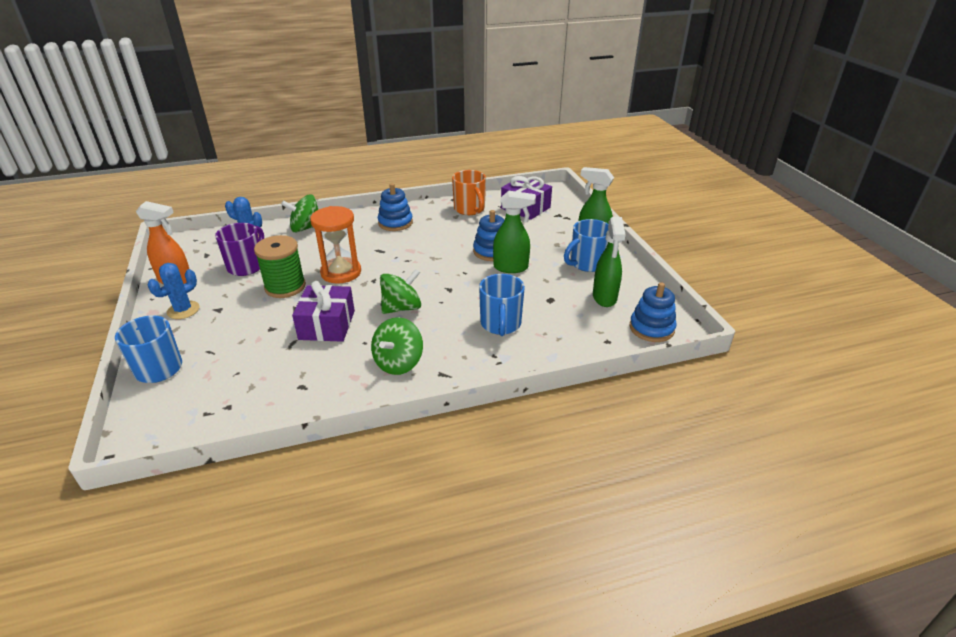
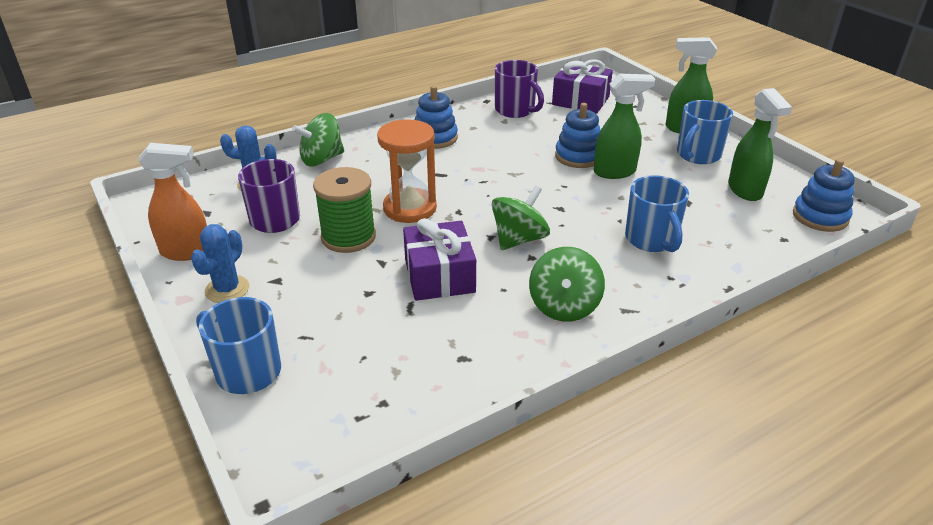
camera: 15 degrees left, 0 degrees up
(470, 209) = (515, 110): orange mug -> purple mug

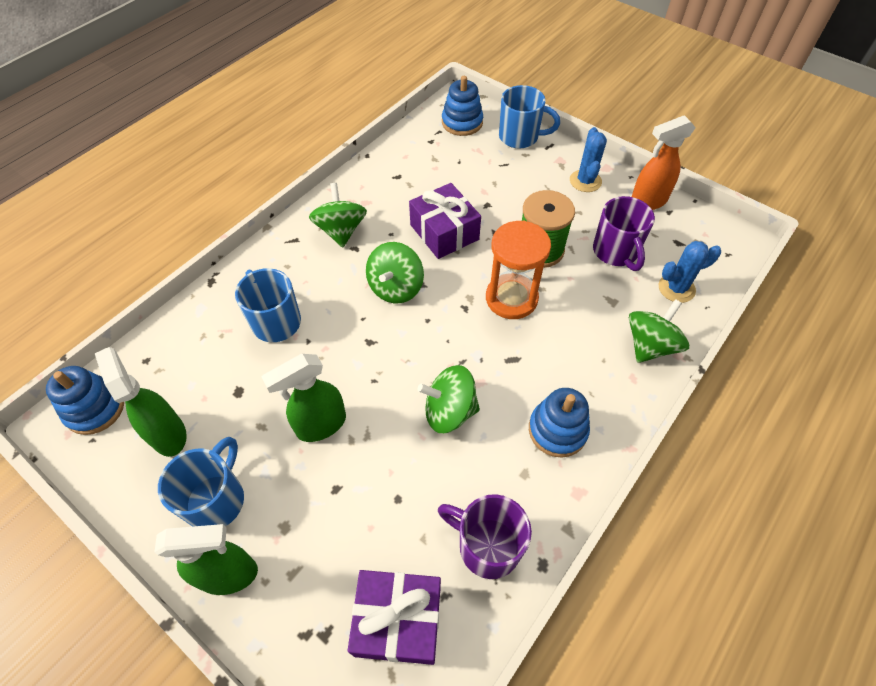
camera: 160 degrees right, 20 degrees up
(509, 160) = (449, 411): none -> green spinning top
(578, 156) = (370, 445): blue stacking toy -> blue stacking toy (462, 122)

